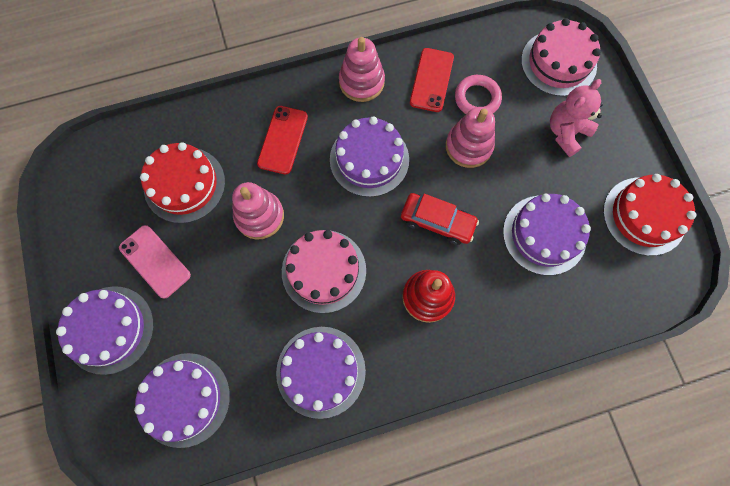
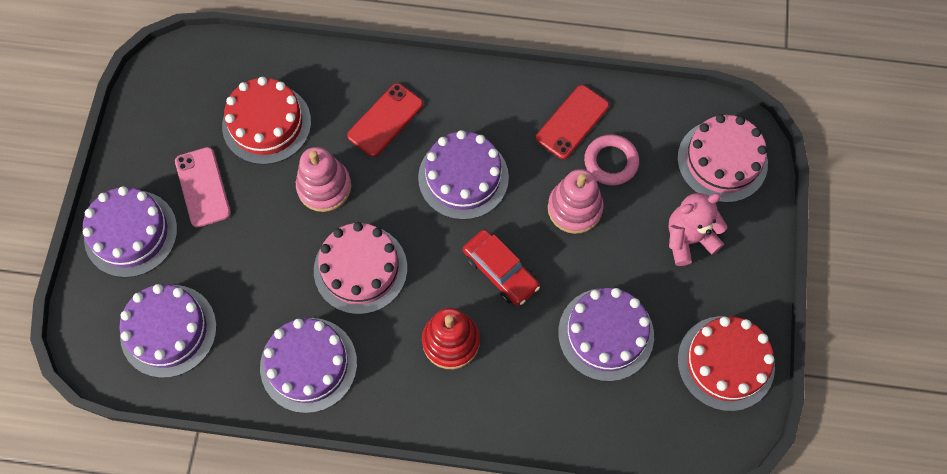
camera: 25 degrees right, 5 degrees down
(361, 82) = (497, 93): pink stacking toy -> none

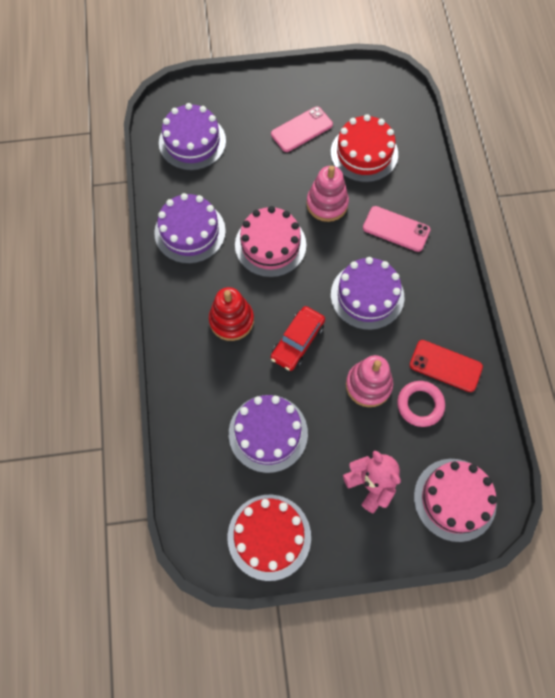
camera: 75 degrees right, 0 degrees up
(131, 233) = (254, 99): purple cake -> none
(385, 120) = (396, 229): red phone -> pink phone

